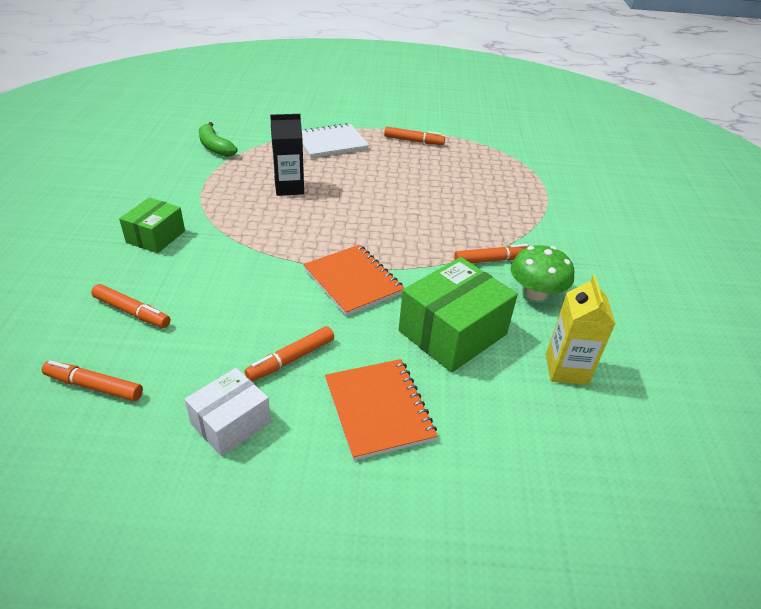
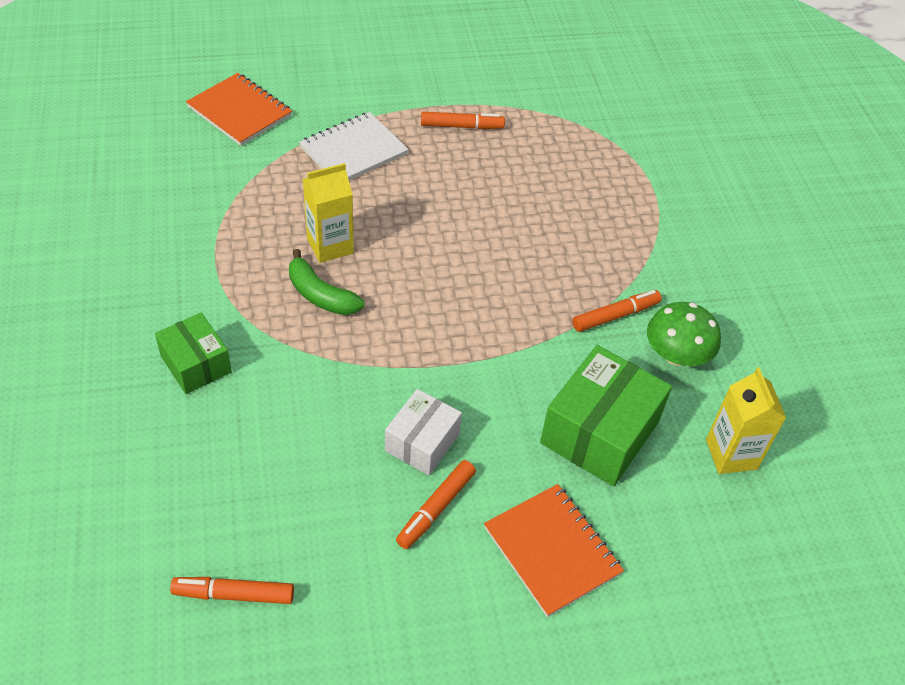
camera: 15 degrees left, 10 degrees up
(132, 312) = (225, 485): orange marker -> none
(156, 236) = (196, 364): green box -> green box turned 45 degrees counterclockwise
(215, 147) = (199, 189): green banana -> green banana (320, 295)
(231, 423) = (404, 604): white box -> white box (422, 442)
(289, 188) = (330, 246): black carton -> yellow carton
(353, 281) = (465, 383): orange notebook -> orange notebook (240, 111)

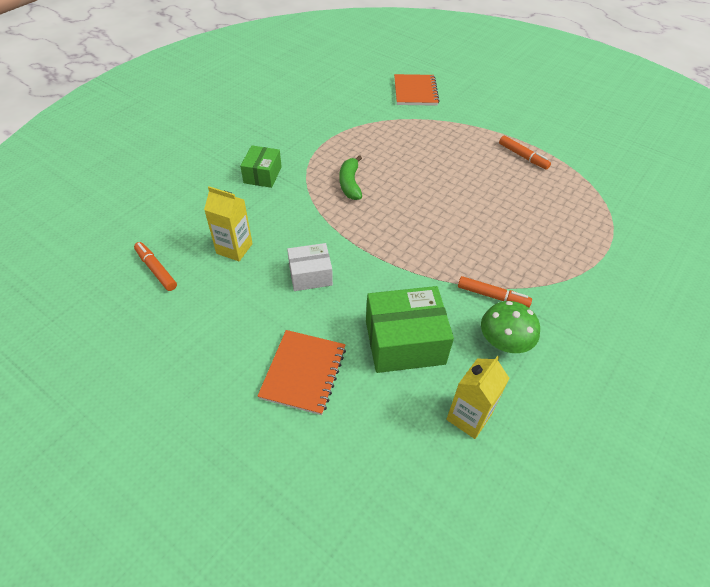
camera: 50 degrees right, 0 degrees up
(330, 246) = (382, 167): yellow carton -> yellow carton (234, 248)
(353, 151) = (448, 136): white notebook -> none
(436, 509) = (277, 307): orange marker -> none

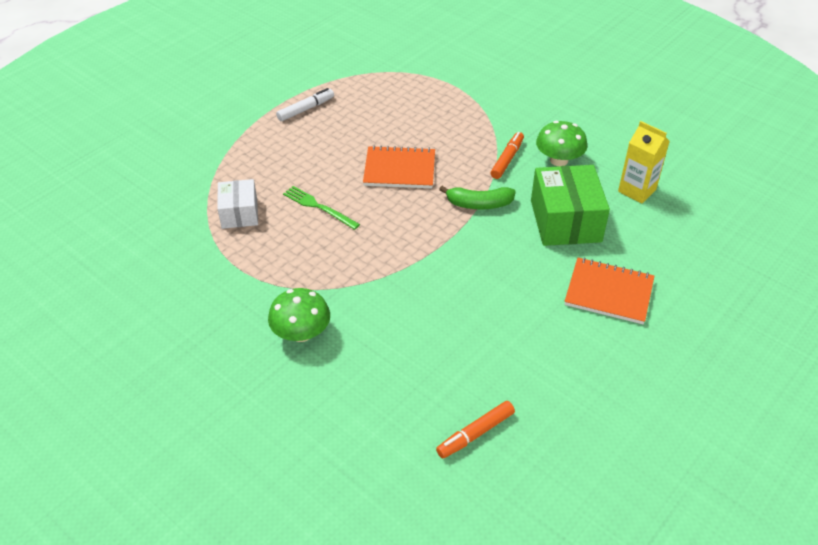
camera: 85 degrees left, 5 degrees down
(234, 248) = (440, 356): yellow carton -> none
(262, 175) = (301, 333): green box -> green mushroom
(310, 275) = (483, 286): white box -> white box (239, 213)
(350, 183) = (332, 248): green banana -> green banana (479, 204)
(396, 173) = (319, 207): none -> green fork
(415, 92) = (149, 176): orange notebook -> orange notebook (399, 169)
(523, 156) = (306, 109): orange marker -> white marker

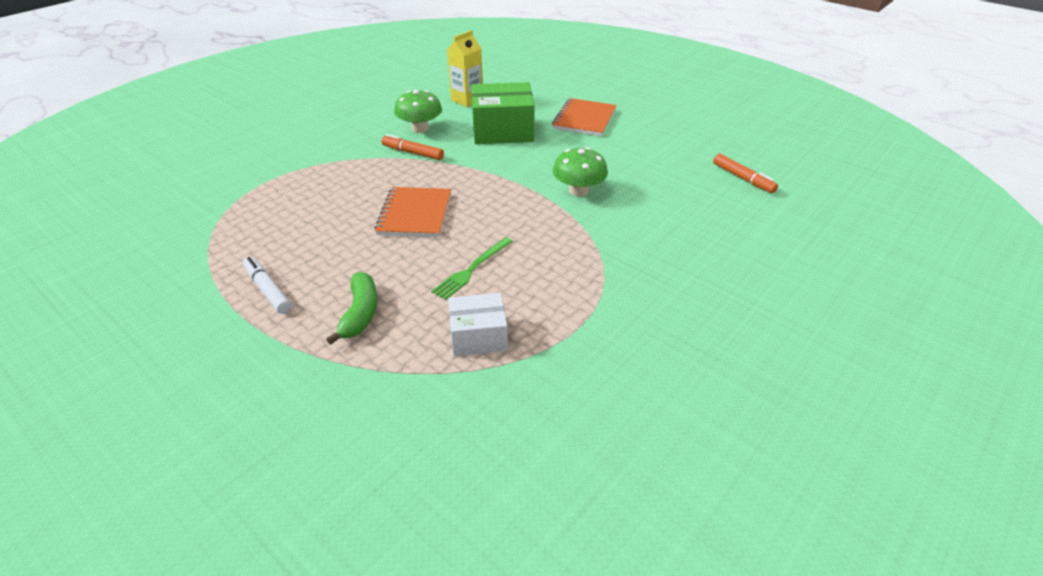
camera: 90 degrees left, 5 degrees down
(301, 333) = (666, 272): green mushroom -> green mushroom (578, 191)
(479, 204) = (477, 169): green banana -> green banana (360, 313)

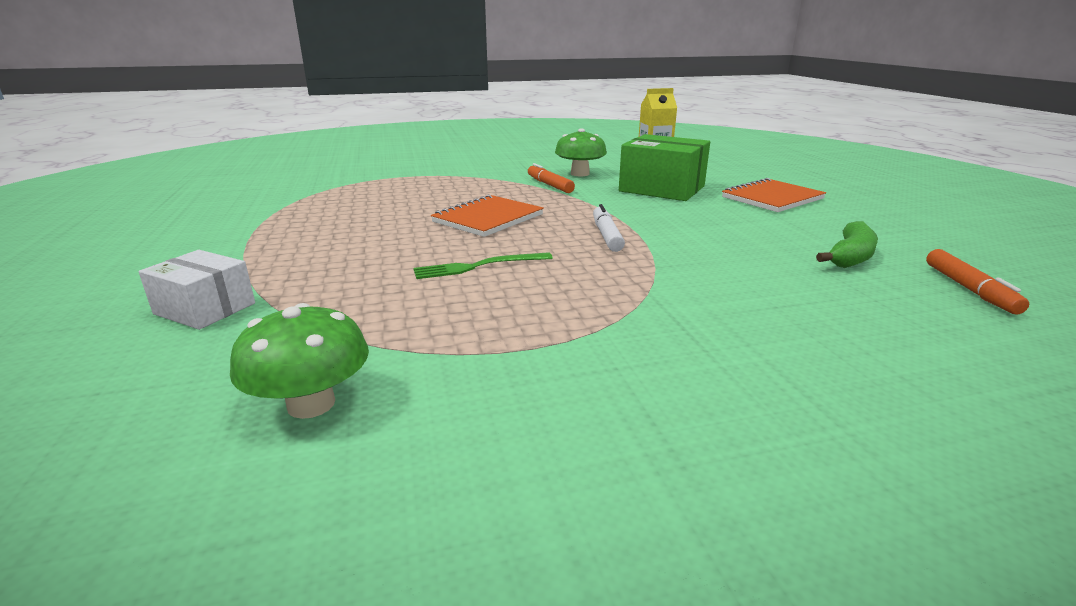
camera: 35 degrees right, 15 degrees down
(268, 290) = (294, 229): white marker -> white marker (606, 235)
(360, 313) = (330, 264): green banana -> green banana (850, 257)
(478, 336) = (400, 315): white box -> white box (205, 308)
(578, 191) = (690, 243): green mushroom -> green mushroom (311, 404)

